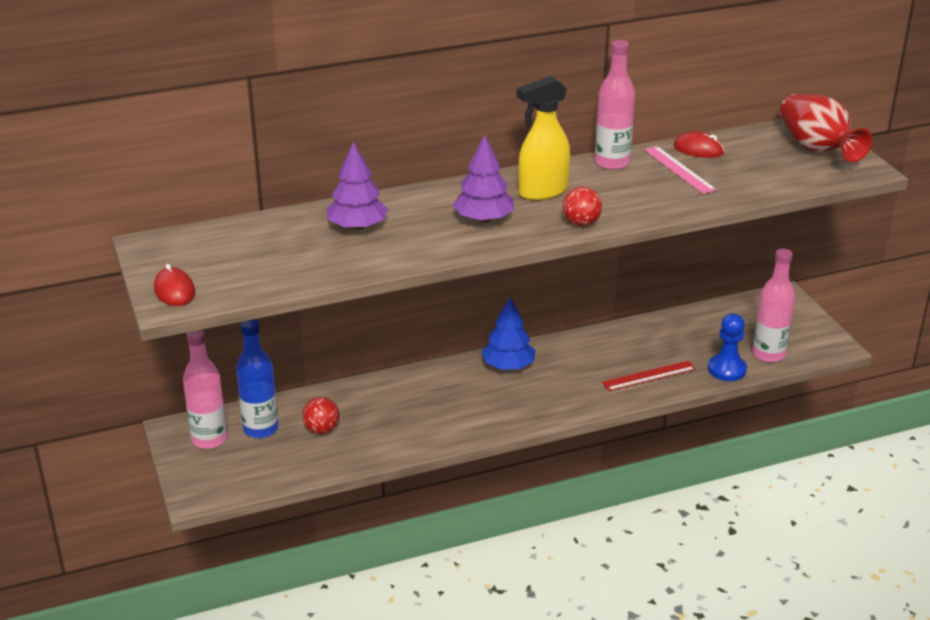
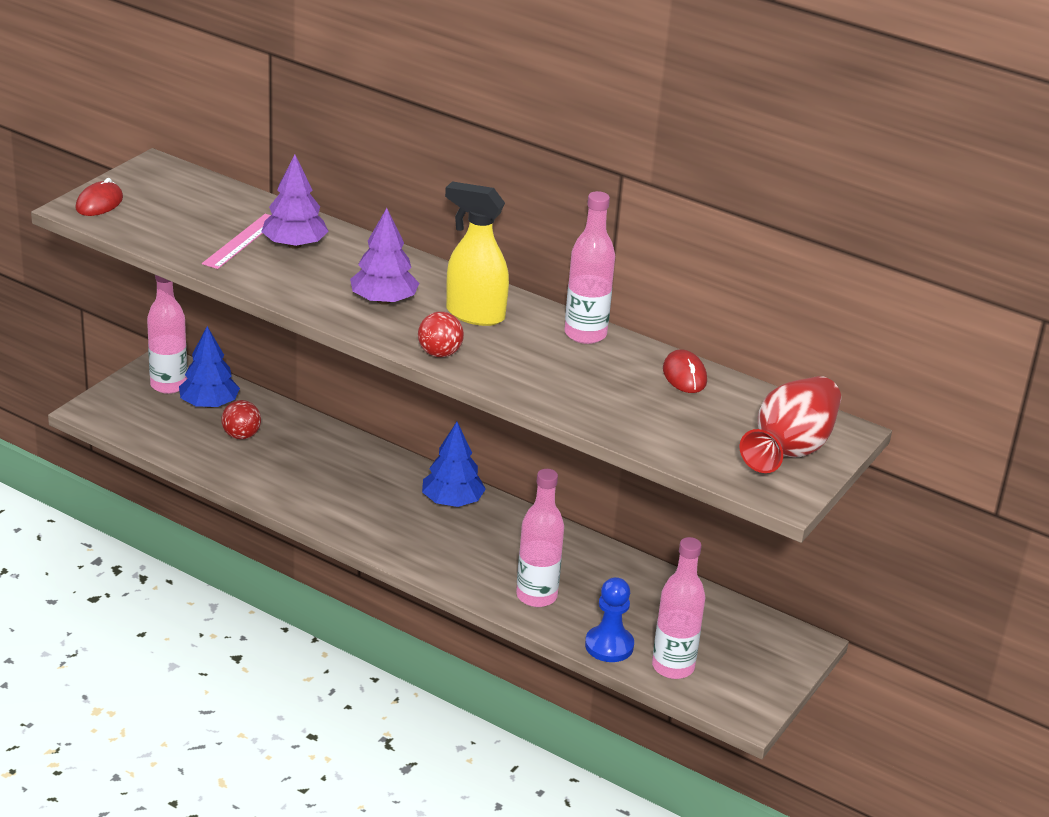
camera: 50 degrees right, 0 degrees up
(261, 429) = (209, 404): blue bottle -> blue tree
(649, 376) = (536, 596): red ruler -> pink bottle
(679, 169) = (623, 376): pink ruler -> pink ruler (242, 241)

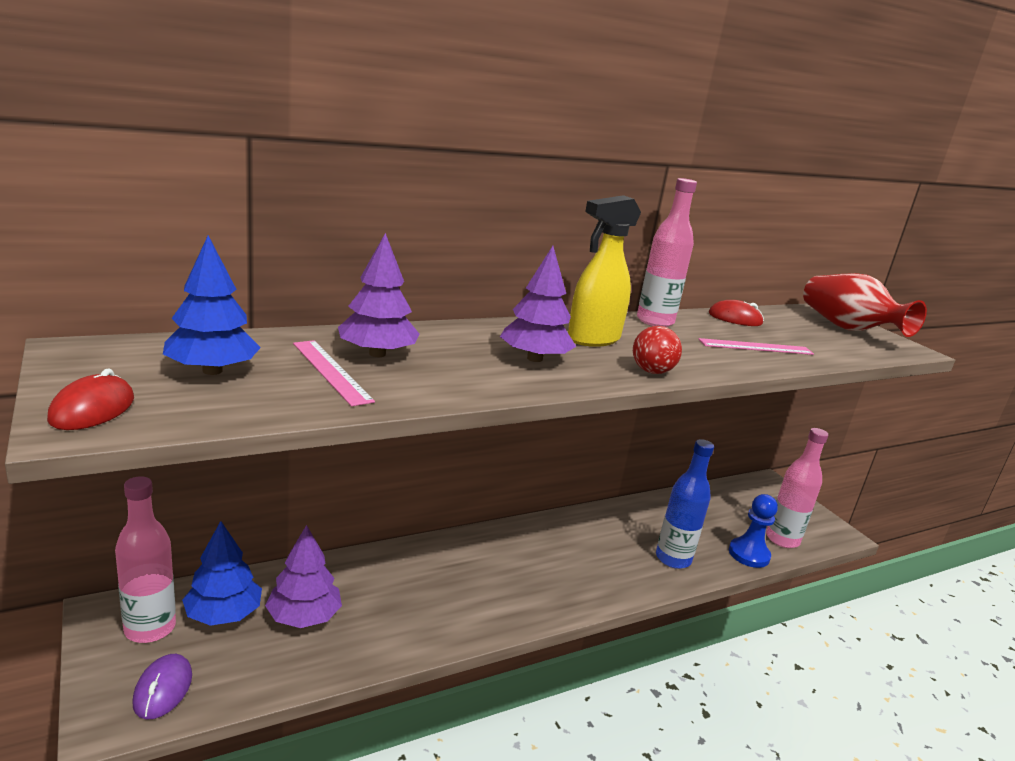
camera: 60 degrees left, 10 degrees down
(99, 203) = (92, 409): red mouse -> red mouse turned 45 degrees clockwise
(128, 415) = (163, 689): none -> purple mouse
(241, 435) = (304, 617): red ball -> purple tree
(452, 501) = (521, 542): blue tree -> blue tree (212, 371)
(536, 596) = (673, 559): pink bottle -> blue bottle
(604, 396) = (756, 347): none -> pink ruler

